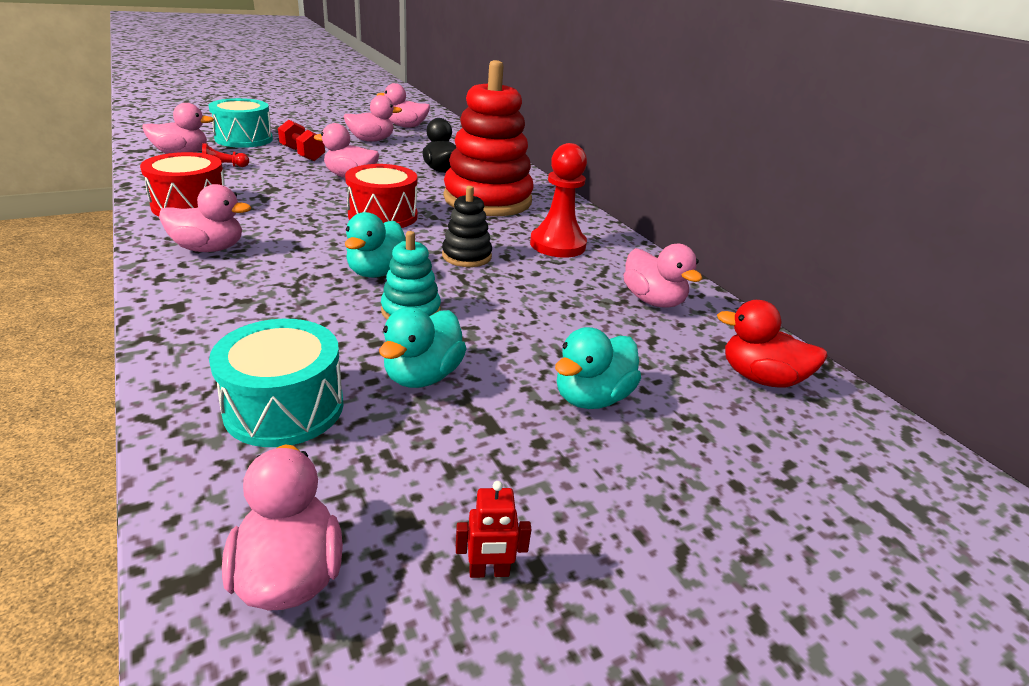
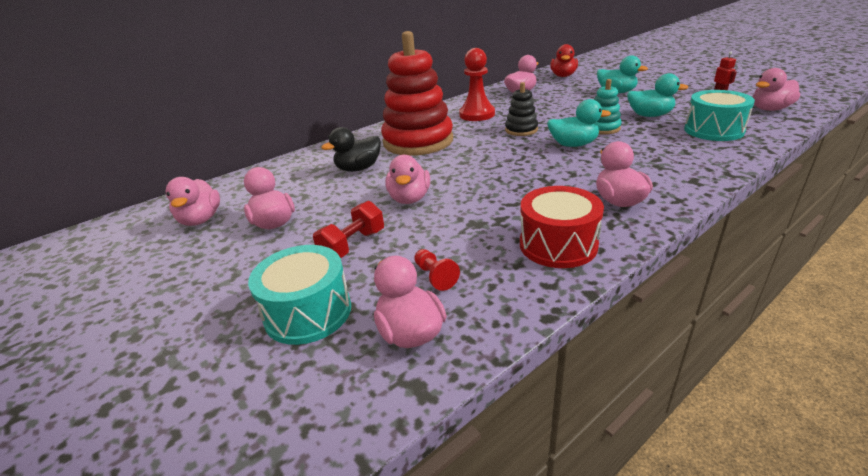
camera: 95 degrees left, 0 degrees up
(383, 216) = (486, 164): red drum -> none

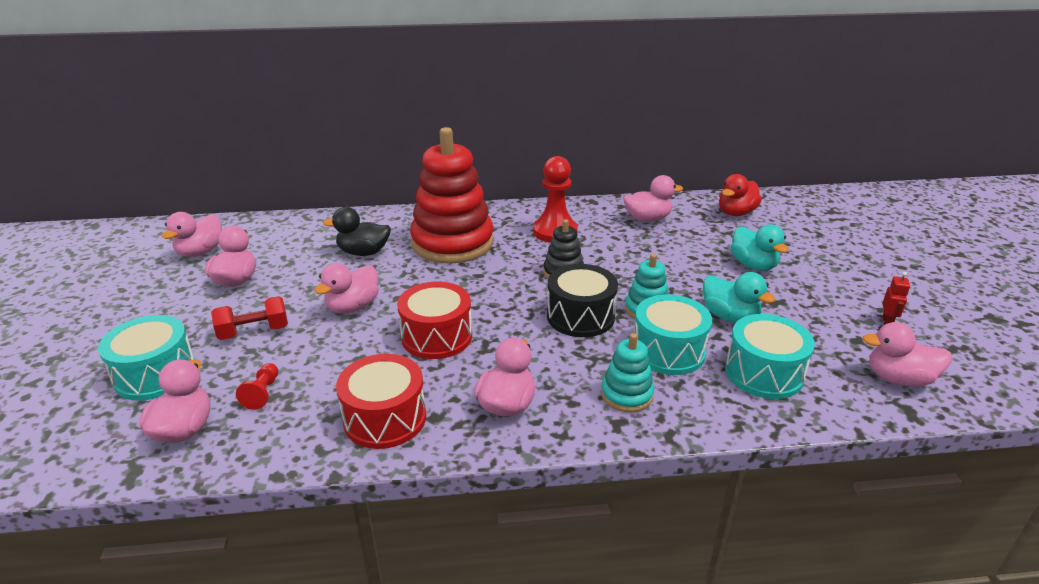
camera: 30 degrees right, 0 degrees up
(504, 189) = (437, 336): none -> red drum
(573, 145) = (580, 316): turquoise duck -> black drum
(651, 140) = (668, 351): none -> turquoise drum
(672, 167) = (626, 395): none -> turquoise stacking toy

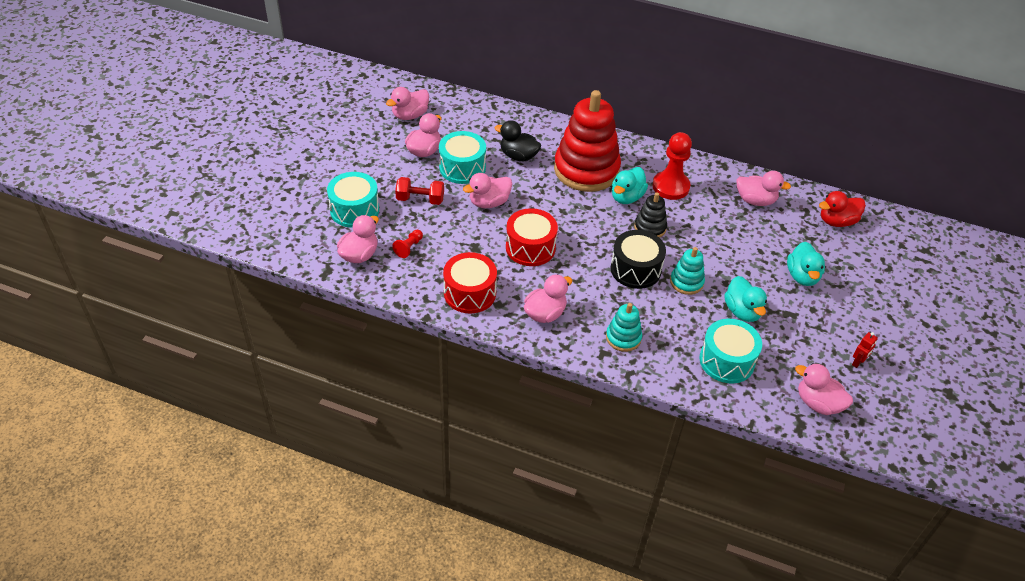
camera: 25 degrees right, 15 degrees up
(516, 253) = (626, 197): none -> turquoise duck
(668, 351) = (675, 319): turquoise drum -> turquoise drum (462, 168)

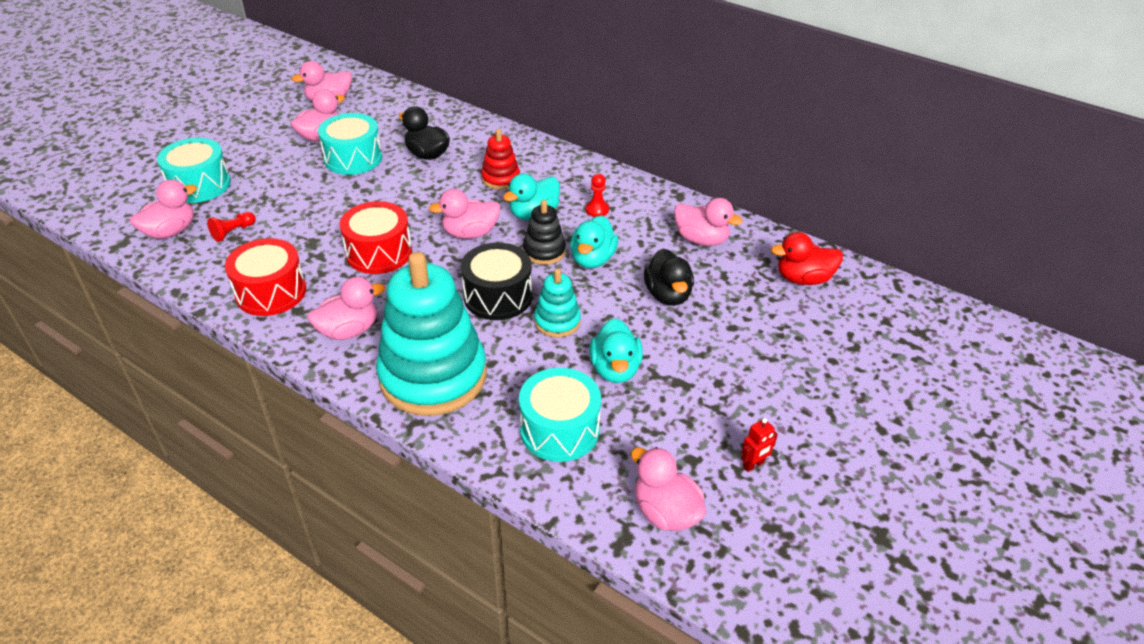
camera: 15 degrees right, 5 degrees down
(420, 199) = (282, 184): red dumbbell -> none
(489, 202) = (360, 197): pink duck -> pink duck (470, 233)
(586, 170) = (500, 178): red stacking toy -> red stacking toy, size x0.46
(623, 338) = (433, 376): turquoise stacking toy -> turquoise stacking toy, size x2.16
(670, 187) = (597, 210): red pawn -> red pawn, size x0.49
(752, 249) = (668, 295): none -> black duck
(802, 276) = (722, 338): turquoise duck -> turquoise duck (592, 259)

